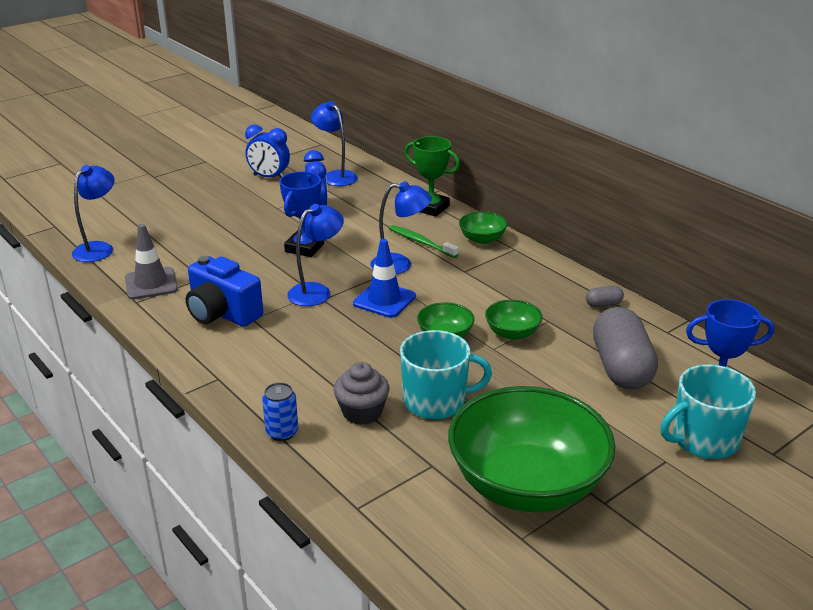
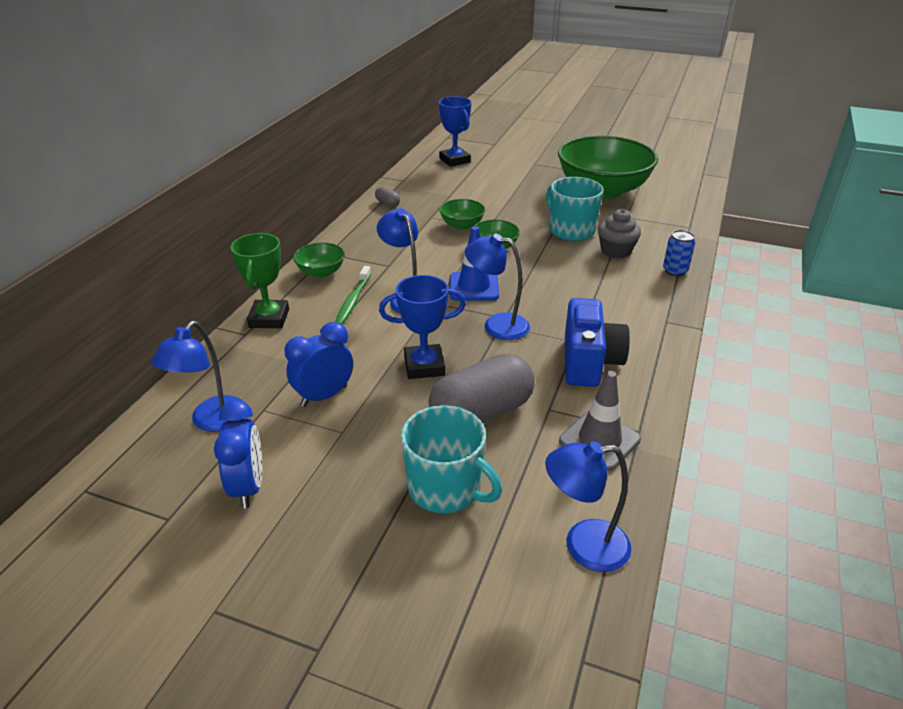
camera: 120 degrees left, 5 degrees up
(621, 367) = (461, 186): grey capsule -> grey capsule (481, 413)
(703, 440) = (504, 158): turquoise mug -> turquoise mug (446, 488)

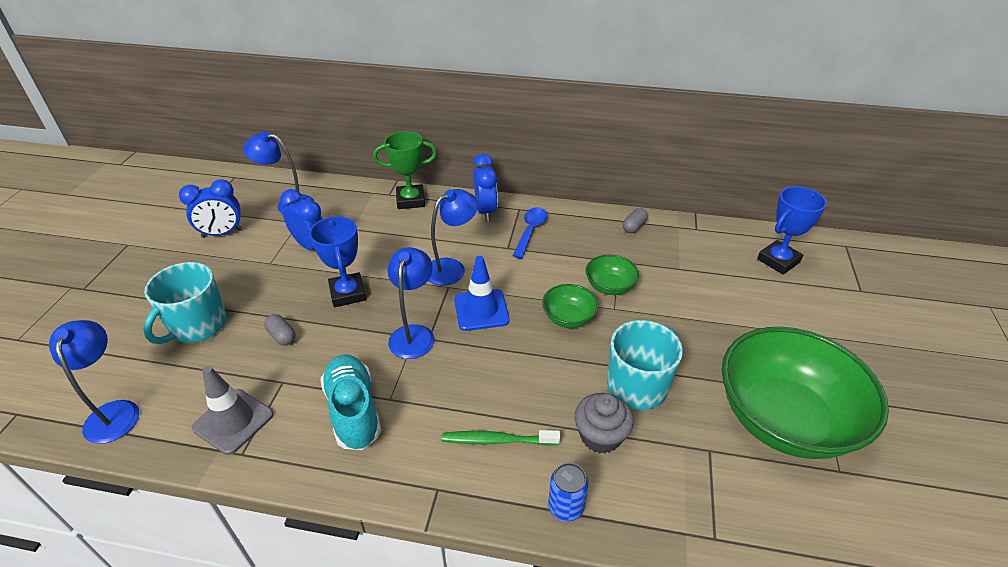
camera: 80 degrees right, 5 degrees up
(321, 272) = (485, 211): green bowl -> blue clock
(353, 301) = (442, 237): green toothbrush -> green toothbrush (497, 440)
(368, 251) = (530, 231): none -> blue spoon
(481, 413) = (282, 336): grey capsule -> grey capsule, size x0.41
(589, 362) = (353, 411): blue camera -> turquoise shoe

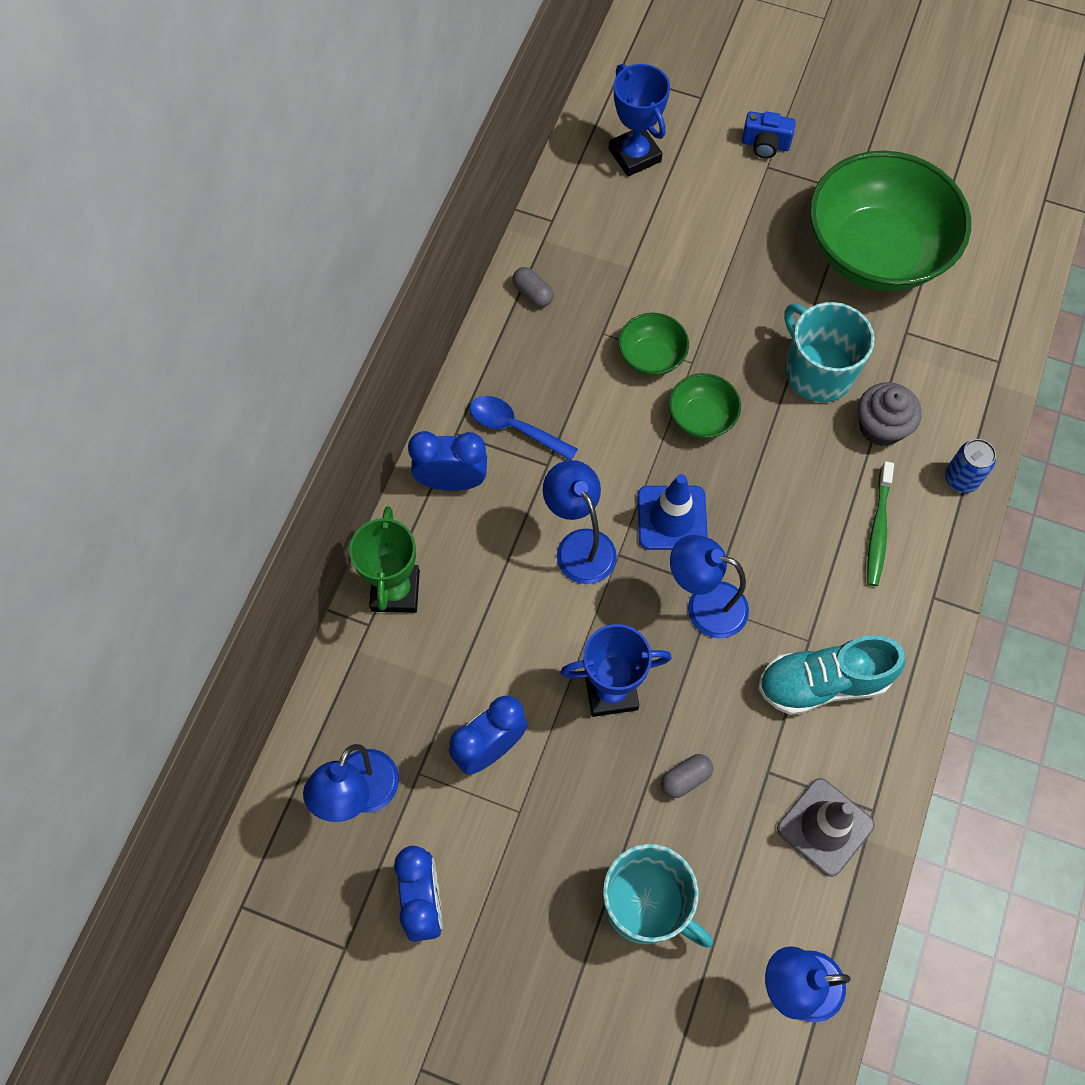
camera: 80 degrees left, 25 degrees up
(845, 333) = (765, 145): none -> blue camera

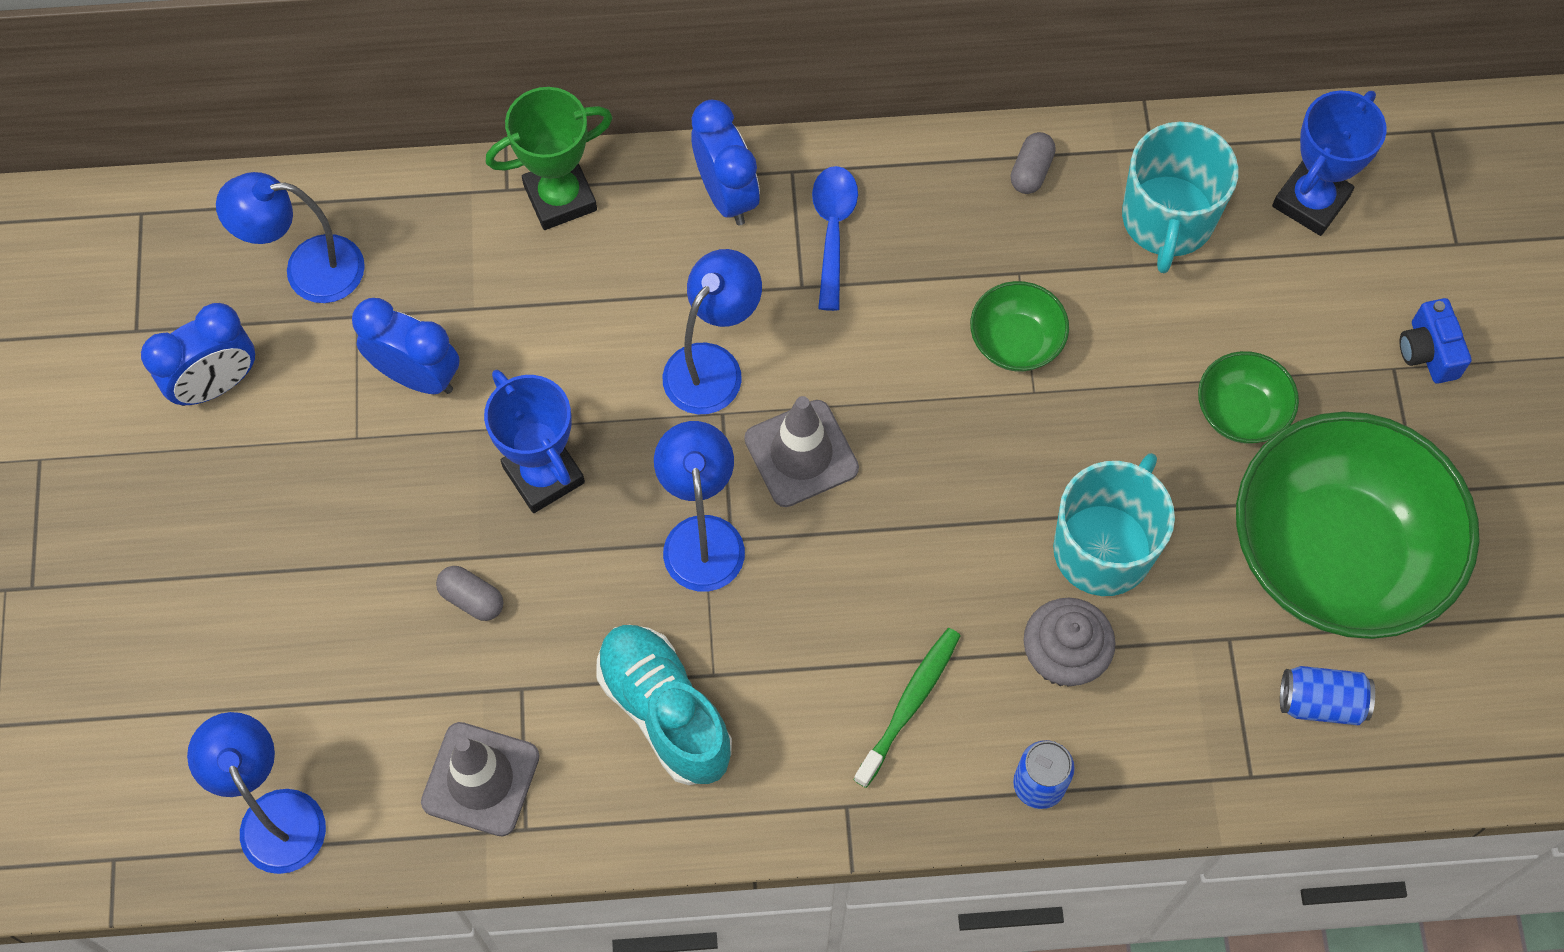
camera: 65 degrees right, 0 degrees up
(646, 904) = (306, 614): turquoise mug -> turquoise mug (1167, 220)
(672, 518) = (801, 454): blue traffic cone -> grey traffic cone
(701, 418) = (959, 434): green bowl -> green bowl (1240, 412)
(878, 529) = (909, 704): green toothbrush -> green toothbrush turned 135 degrees clockwise
(966, 304) = (1321, 702): none -> blue can

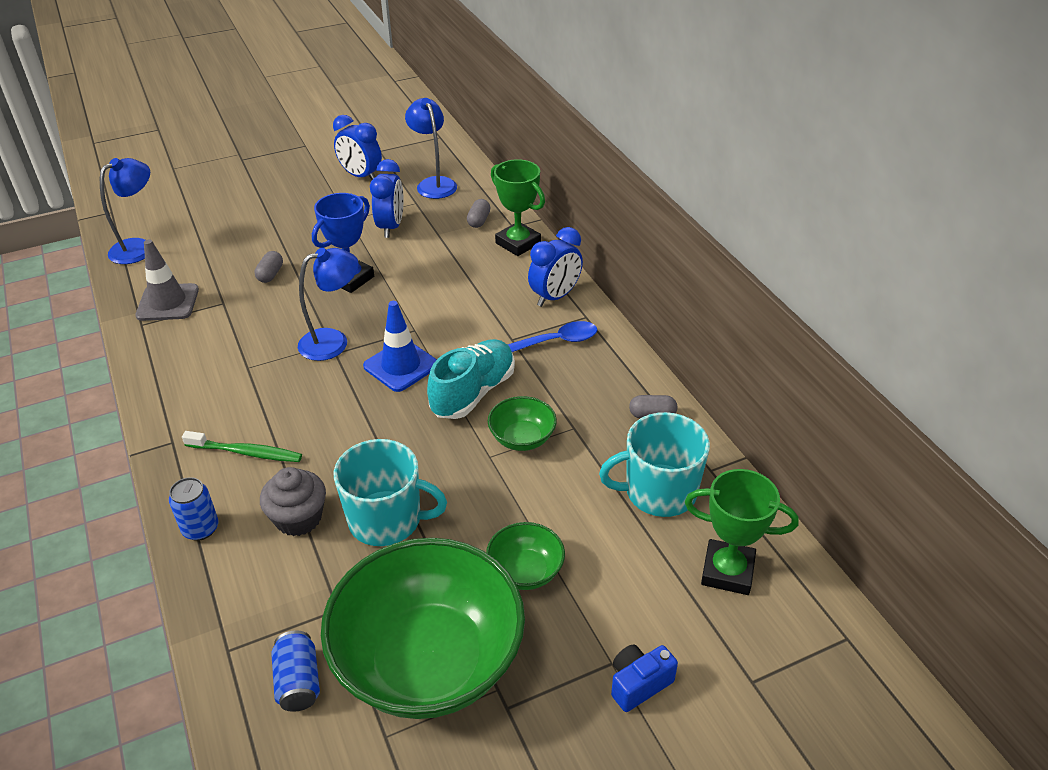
camera: 70 degrees right, 25 degrees down
(465, 234) = (479, 221): none -> grey capsule
(665, 711) = (220, 355): turquoise shoe -> turquoise shoe (473, 392)
(712, 365) = (443, 319): blue lamp -> none
(801, 454) = (401, 366): grey traffic cone -> blue traffic cone
(1311, 201) = (727, 571): blue trophy -> green trophy

